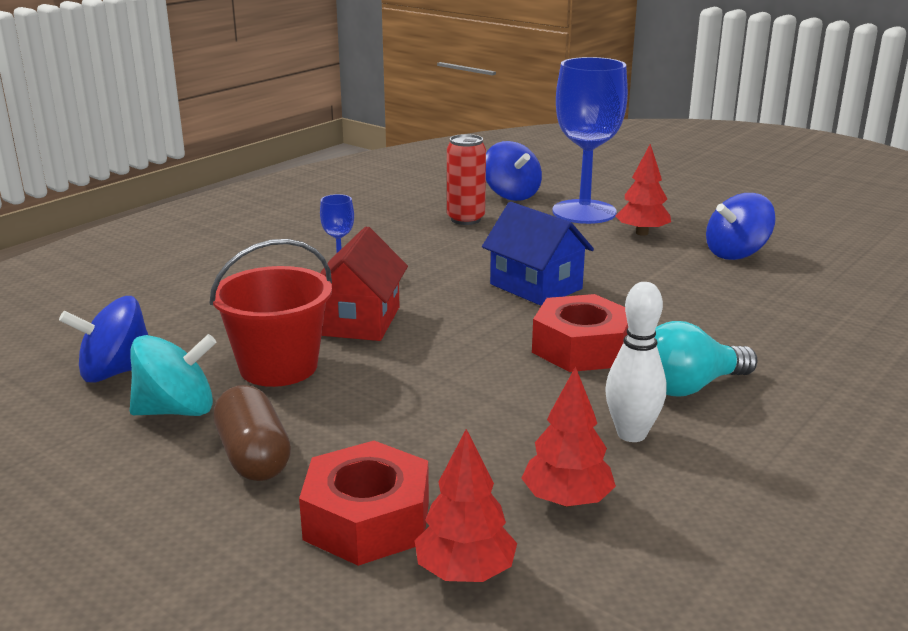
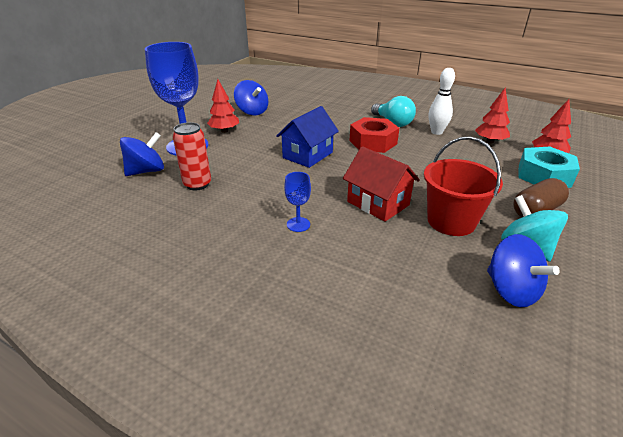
camera: 100 degrees left, 10 degrees up
(359, 321) = (378, 203): red house -> red house turned 45 degrees clockwise
(367, 520) = (544, 175): red nut -> turquoise nut

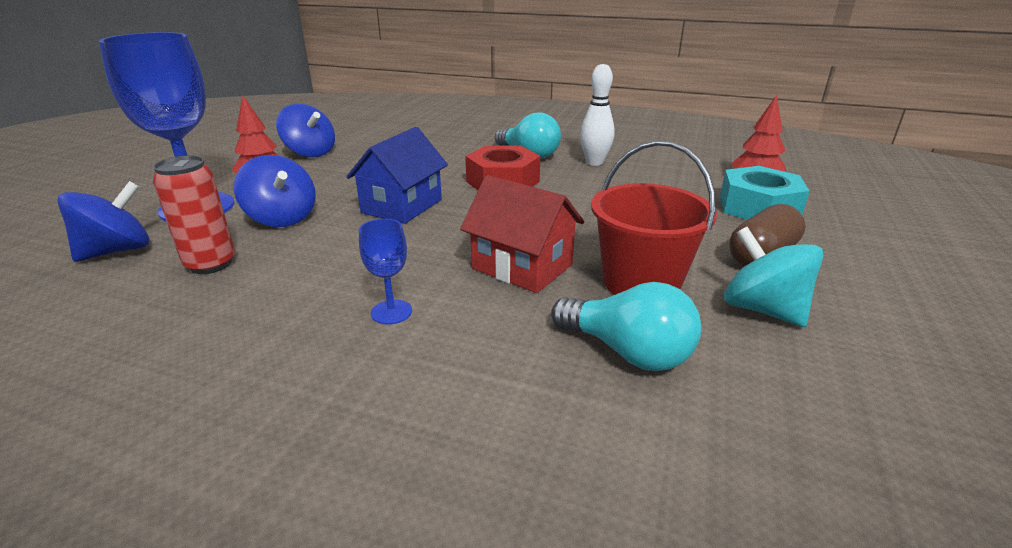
camera: 10 degrees left, 5 degrees down
(433, 264) = (627, 352): none -> turquoise light bulb
(489, 141) = (672, 169): red tree -> none
(511, 290) = (760, 380): blue spinning top -> blue spinning top (282, 218)

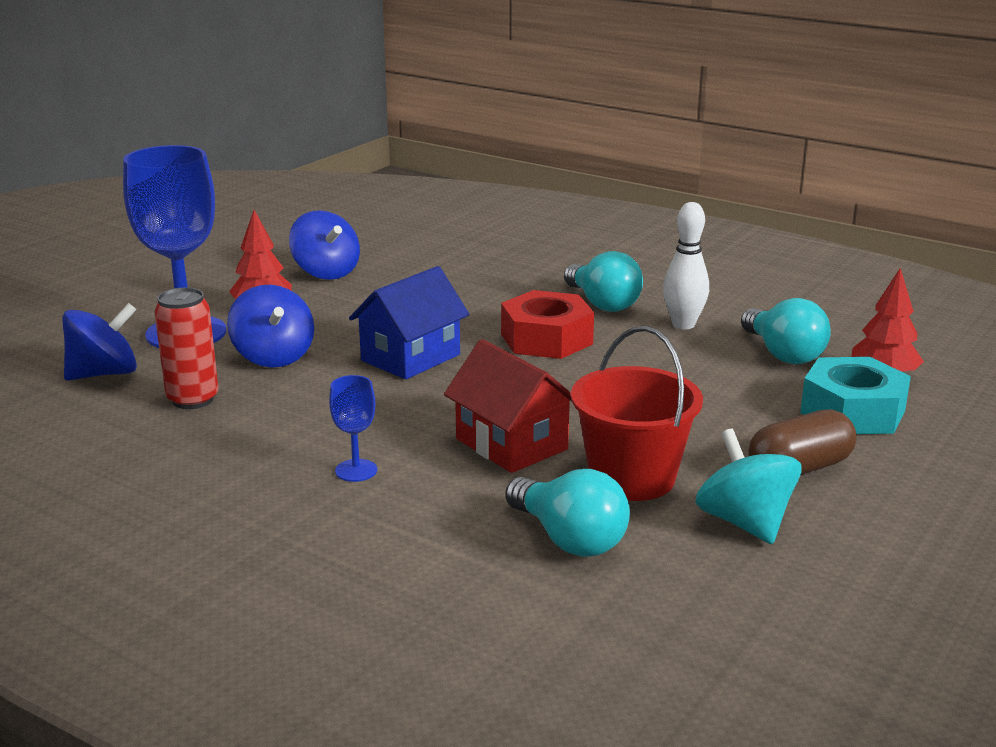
camera: 15 degrees right, 5 degrees down
(676, 174) = (783, 354): none -> turquoise light bulb

